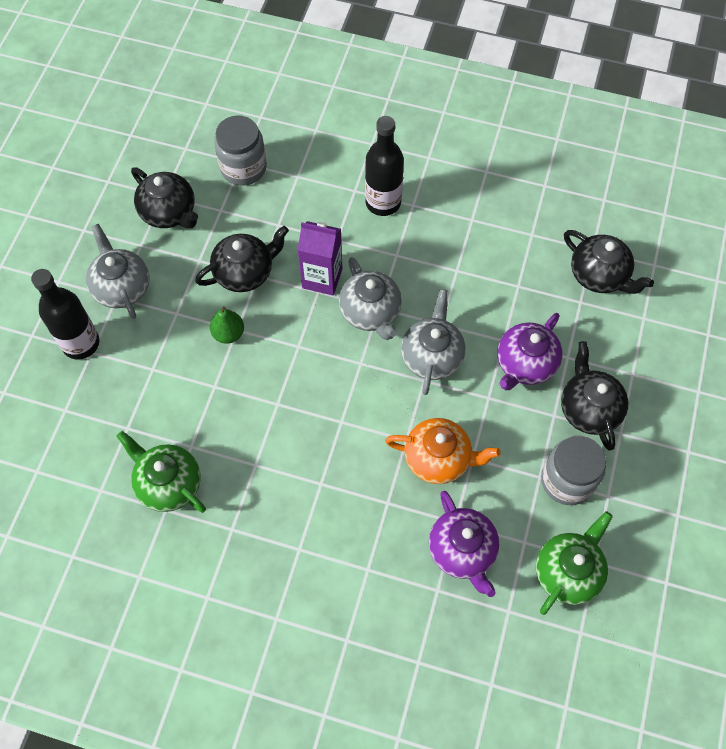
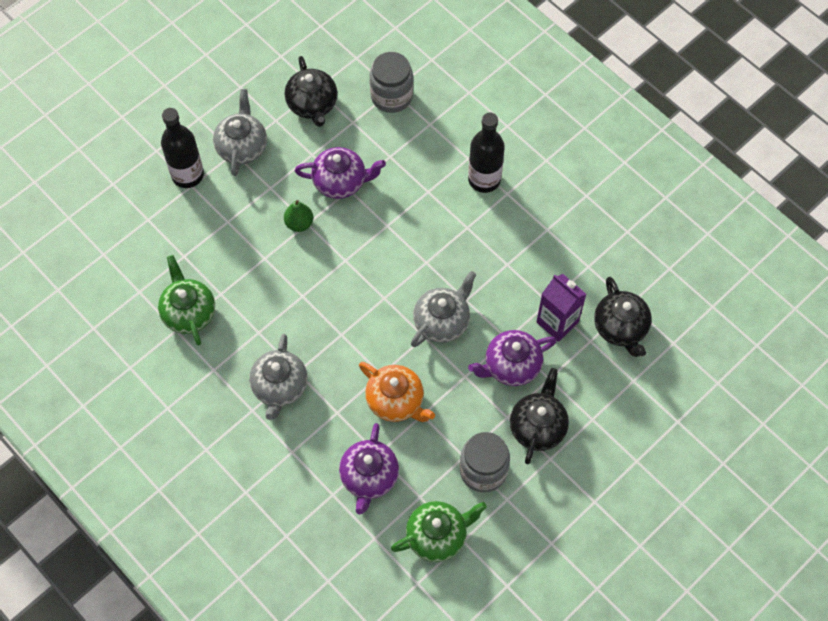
camera: 30 degrees right, 0 degrees up
(245, 272) = (341, 182): black teapot -> purple teapot
(322, 278) = (397, 216): purple carton -> purple carton (557, 322)
(371, 312) = (417, 263): grey teapot -> grey teapot (280, 387)

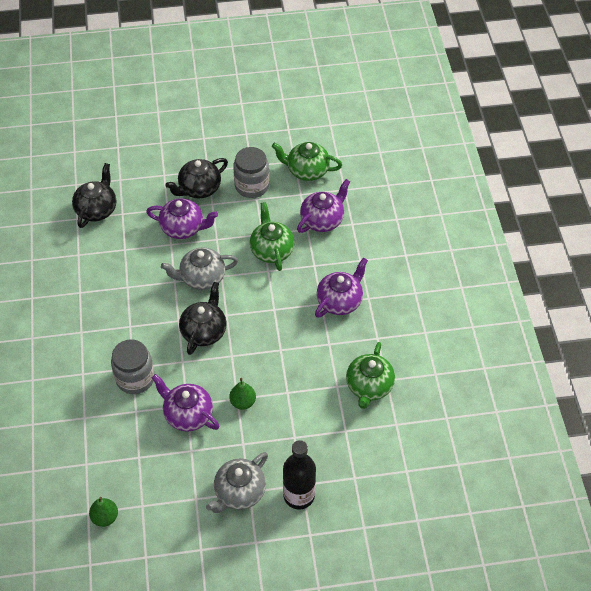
camera: 145 degrees left, 10 degrees down
(280, 387) = (340, 301): grey teapot -> purple teapot
(312, 105) = (157, 493): black teapot -> black teapot (204, 331)
(339, 63) = (105, 517): none -> green pear
(391, 96) = (91, 459): grey jar -> grey jar (135, 378)
(396, 401) = (271, 250): orange teapot -> green teapot
(484, 179) = (87, 351): black bottle -> none
(557, 322) = (131, 235): purple carton -> none

